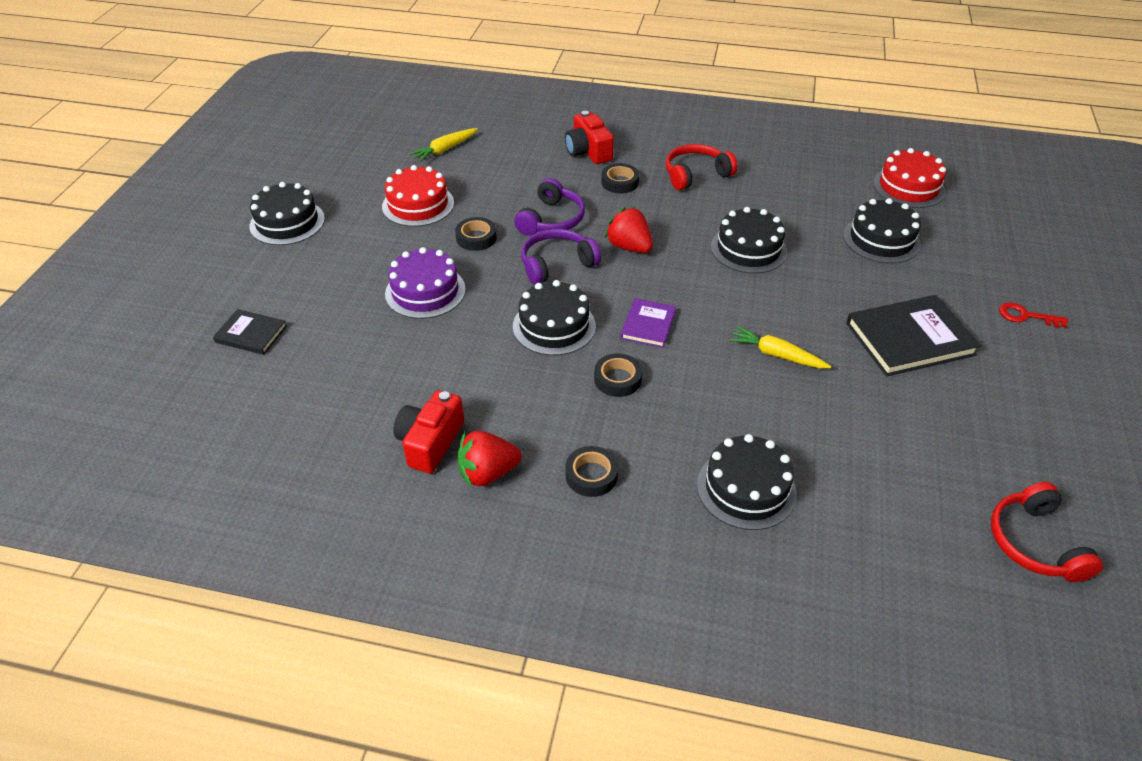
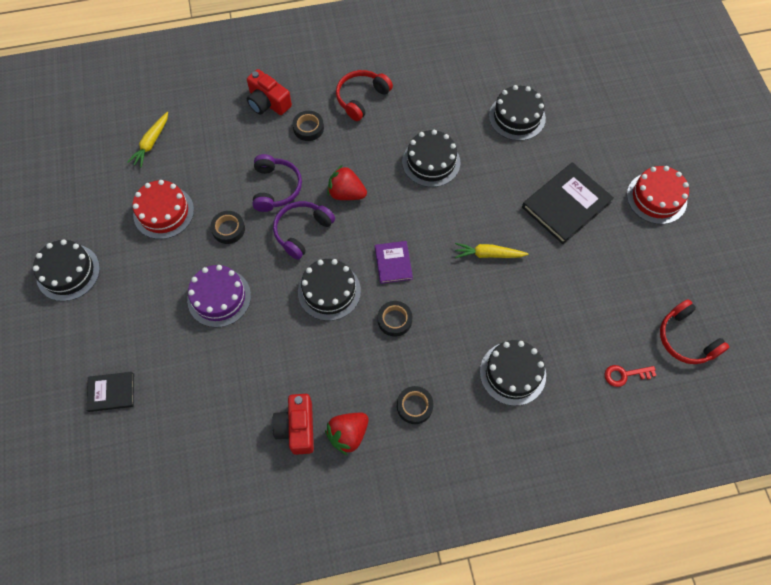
camera: 25 degrees left, 20 degrees up
(908, 187) = (517, 55): red cake -> red cake (656, 198)
(1025, 316) = (630, 154): red key -> red key (625, 375)

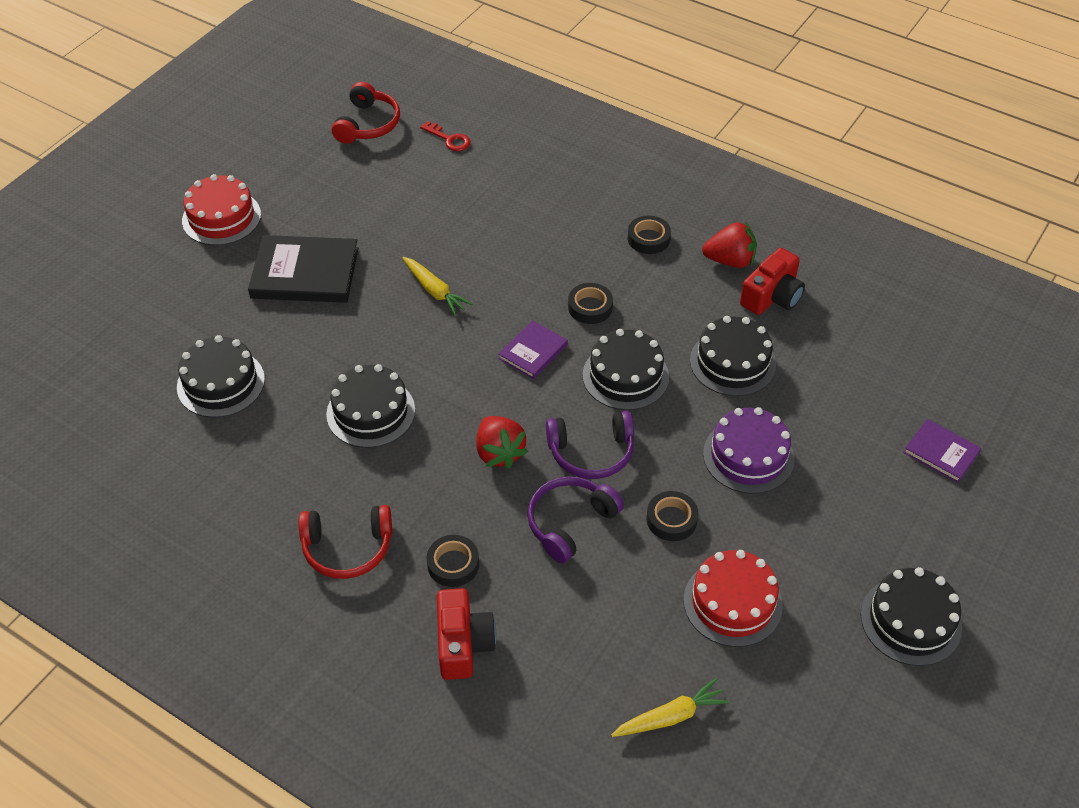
camera: 135 degrees left, 15 degrees down
(111, 392) = (941, 452): black book -> purple book
(512, 373) = (536, 201): black cake -> black cake (732, 362)

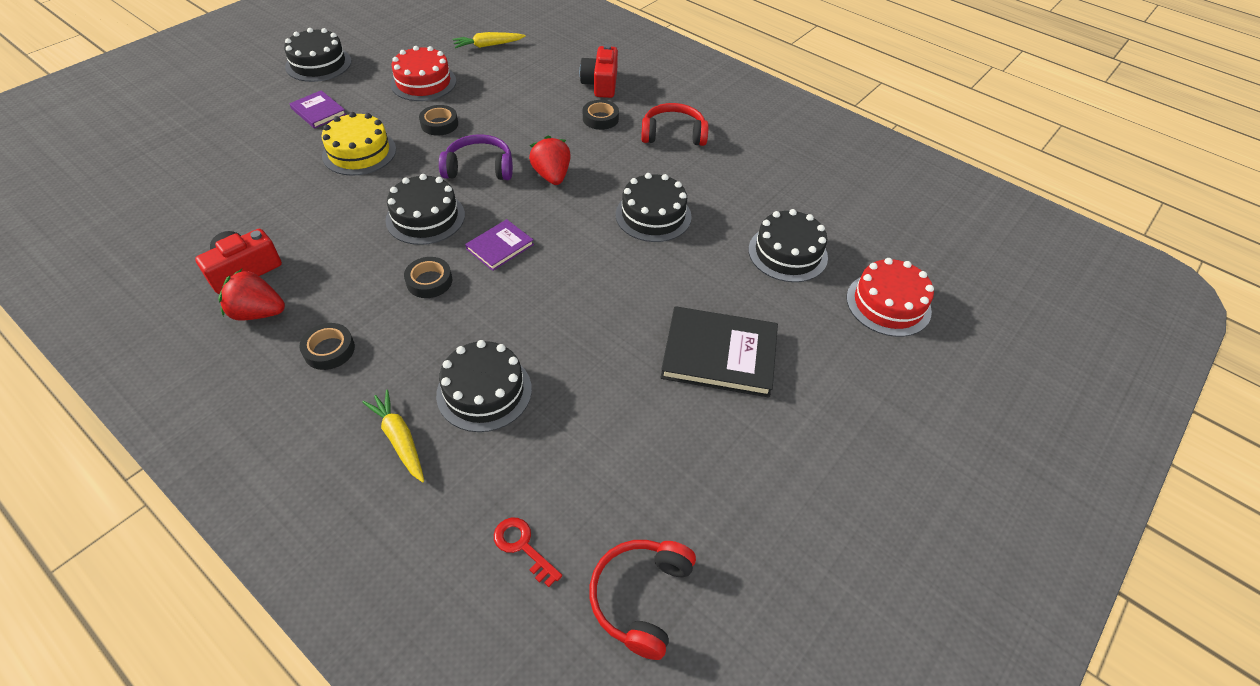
camera: 175 degrees left, 0 degrees up
(221, 217) = (828, 444): red cake -> red cake (888, 304)
(434, 291) = (581, 317): yellow carrot -> yellow carrot (399, 439)
(570, 522) = (512, 130): purple headphones -> none
(732, 362) = (325, 217): black cake -> black cake (484, 391)
(748, 456) = (359, 152): purple cake -> yellow cake
(941, 452) = (211, 138): purple book -> purple book (318, 111)

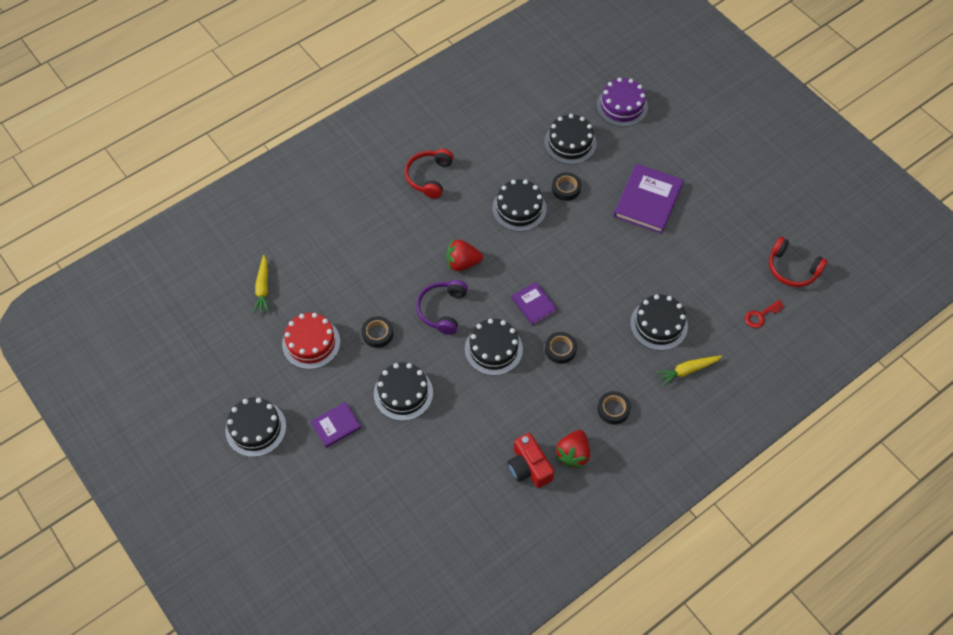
camera: 75 degrees left, 10 degrees up
(359, 152) = (403, 393): yellow cake -> black cake
(600, 118) = (397, 220): black tape -> black tape (566, 188)
(601, 84) = (348, 212): red camera -> none
(719, 354) = (648, 200): black book -> purple book
(888, 304) = (622, 106): red cake -> purple cake

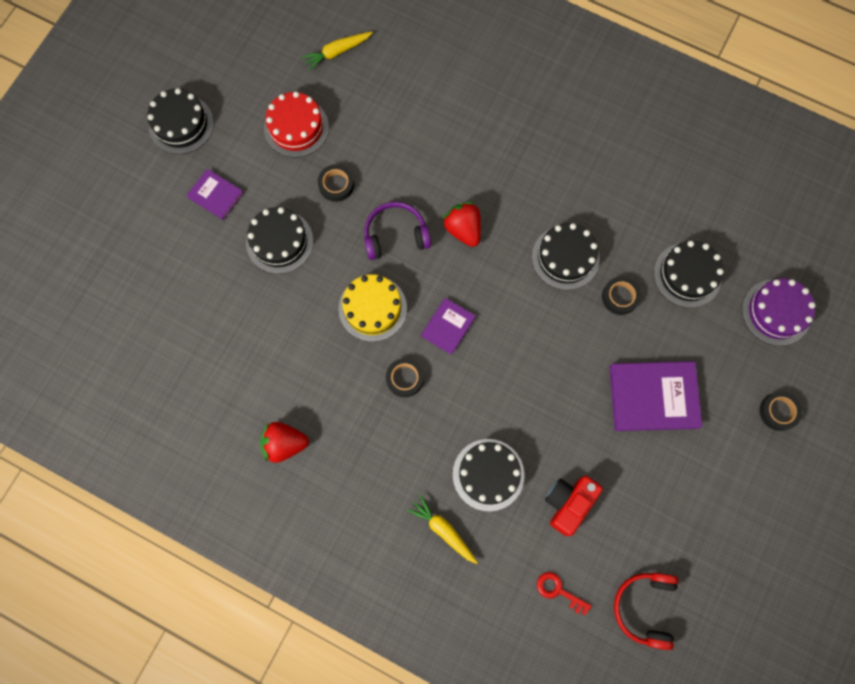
camera: 65 degrees right, 15 degrees up
(429, 177) = (557, 145): red headphones -> none
(493, 349) = (372, 308): black cake -> yellow cake
(529, 467) = (250, 404): red camera -> red camera (568, 503)
(613, 409) = (357, 465): black tape -> black tape (778, 412)

